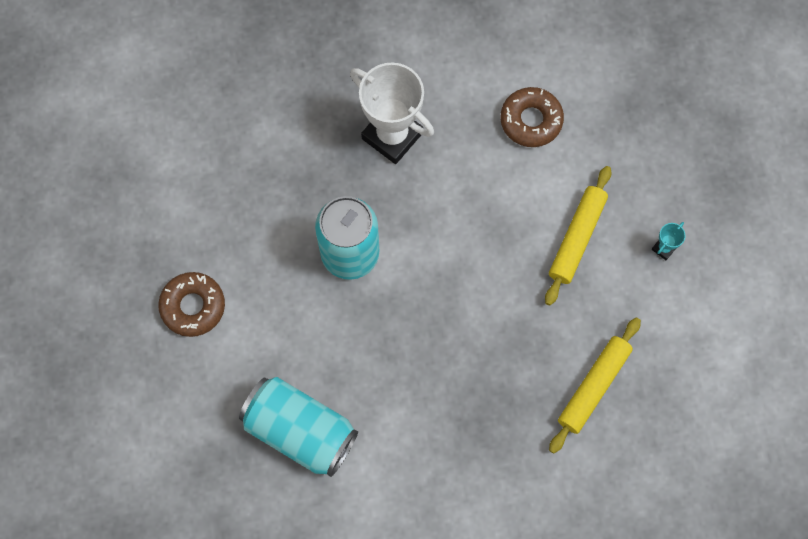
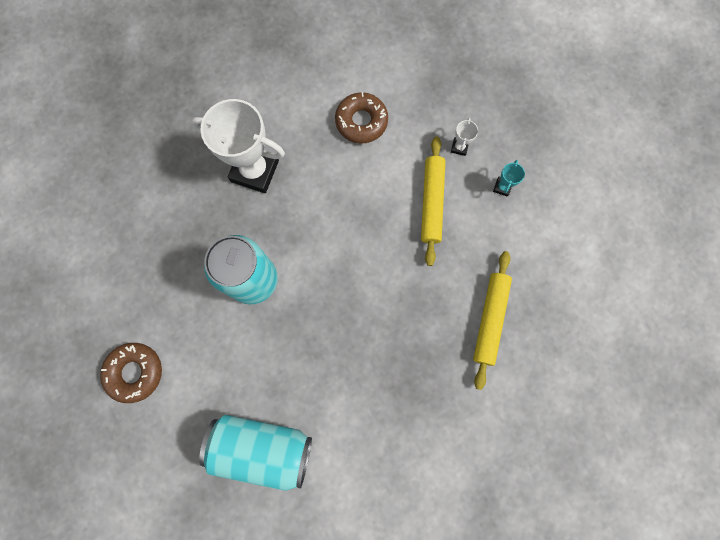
camera: 20 degrees left, 5 degrees up
(632, 187) = (459, 147): none -> white trophy

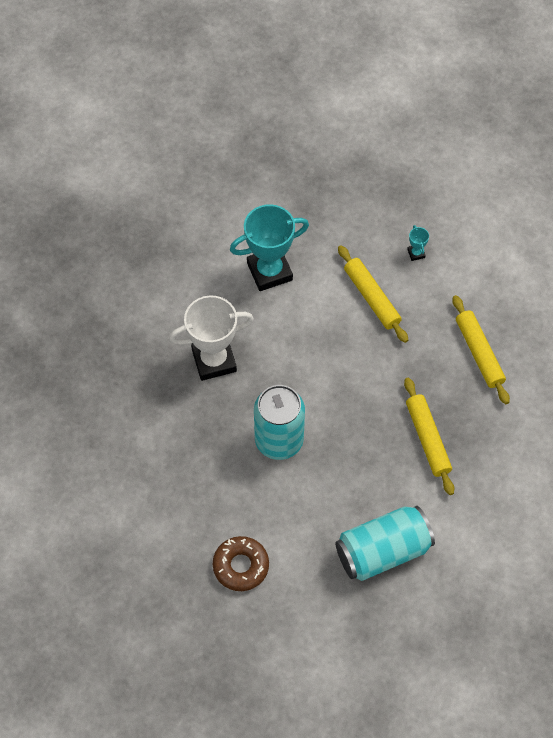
camera: 35 degrees left, 15 degrees down
(361, 122) = (269, 271): brown donut -> turquoise trophy
(382, 369) = (428, 439): none -> yellow rolling pin
(459, 147) = (361, 244): white trophy -> none

